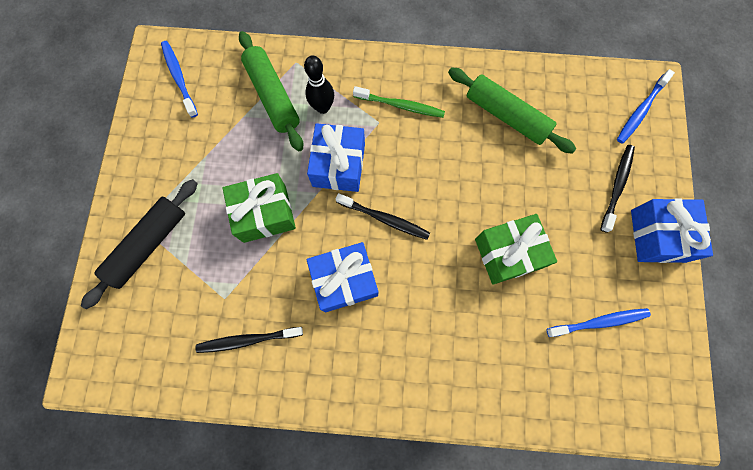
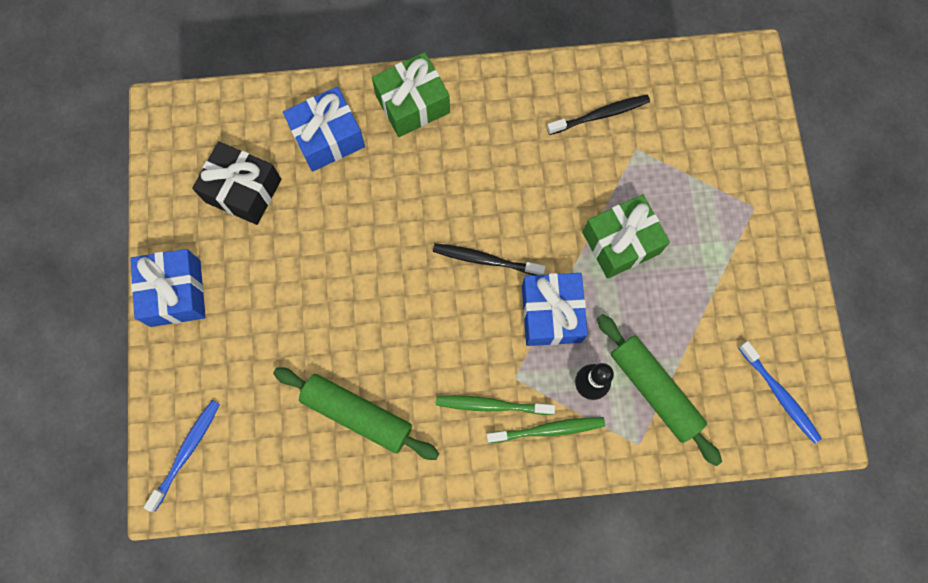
camera: 170 degrees right, 0 degrees up
(148, 245) = (735, 188): black rolling pin -> none
(344, 280) = (515, 187): blue gift -> blue gift (328, 137)
(361, 82) = (548, 429): none -> green toothbrush
(508, 253) = (343, 245): green gift -> green gift (412, 104)
(599, 322) = (243, 190): blue toothbrush -> black gift
(617, 186) = (220, 344): black toothbrush -> none

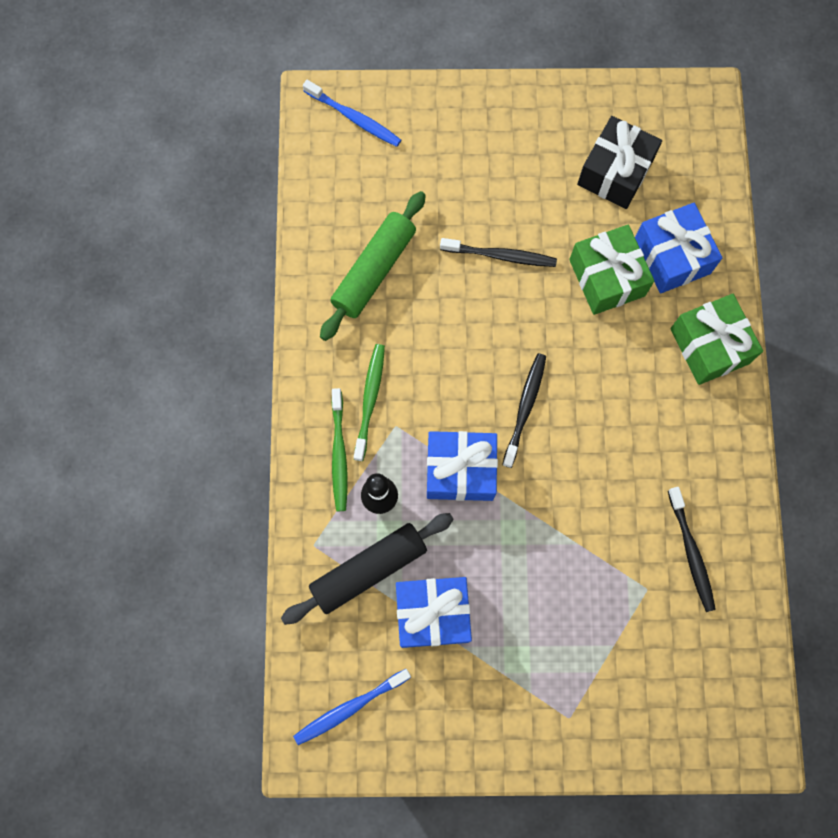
camera: 95 degrees right, 0 degrees up
(176, 293) = (510, 109): blue gift -> blue gift (432, 614)
(335, 292) = (501, 256): none -> black toothbrush
(621, 243) = (535, 556): green gift -> green gift (607, 278)
(654, 390) = (369, 569): green rolling pin -> black rolling pin

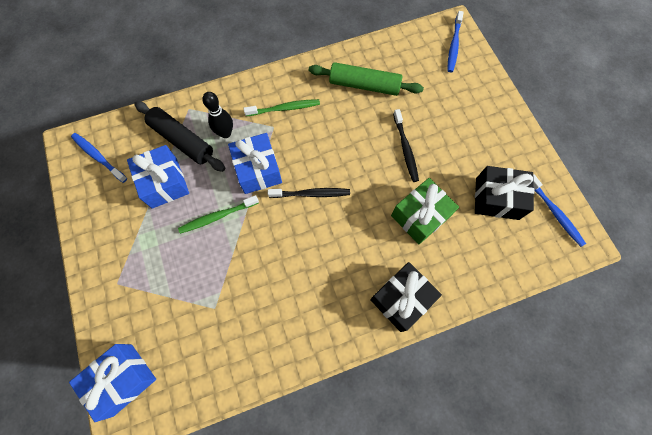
camera: 70 degrees right, 5 degrees down
(339, 454) = (246, 103): green toothbrush -> green toothbrush (217, 216)
(658, 113) = (555, 213): none -> blue toothbrush
(672, 256) = (455, 253): blue gift -> blue gift (123, 379)
(691, 552) = (248, 331): black toothbrush -> none
(709, 346) = (401, 299): green gift -> black gift

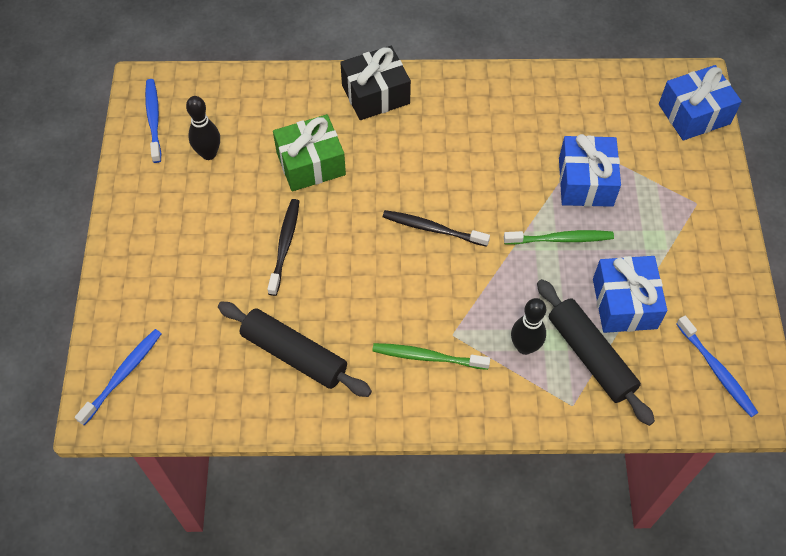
camera: 160 degrees left, 10 degrees down
(258, 170) = (492, 280): blue gift -> blue gift (585, 182)
(364, 85) = (294, 354): green rolling pin -> black rolling pin
(497, 198) = (209, 154): black gift -> black bowling pin

